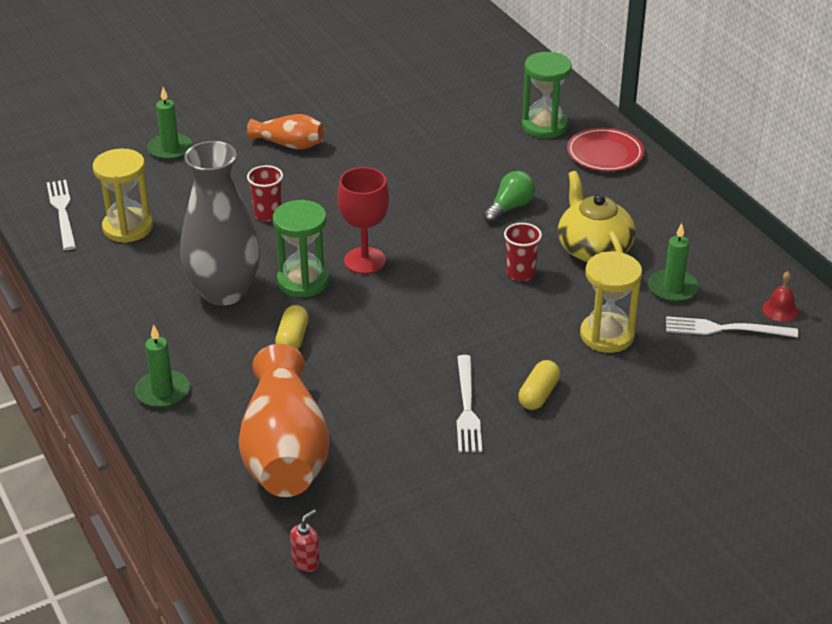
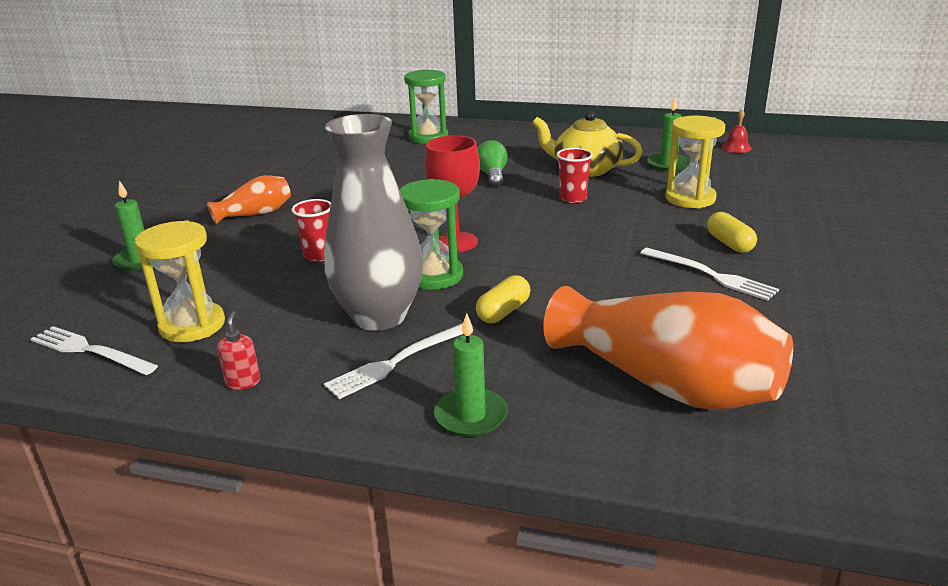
camera: 45 degrees left, 10 degrees down
(292, 339) = (503, 312): yellow capsule -> yellow capsule turned 75 degrees clockwise
(306, 562) = (866, 446): red soap dispenser -> red soap dispenser (243, 382)
(604, 154) = (493, 134): red plate -> none
(725, 329) = (735, 166): white fork -> white fork (397, 361)

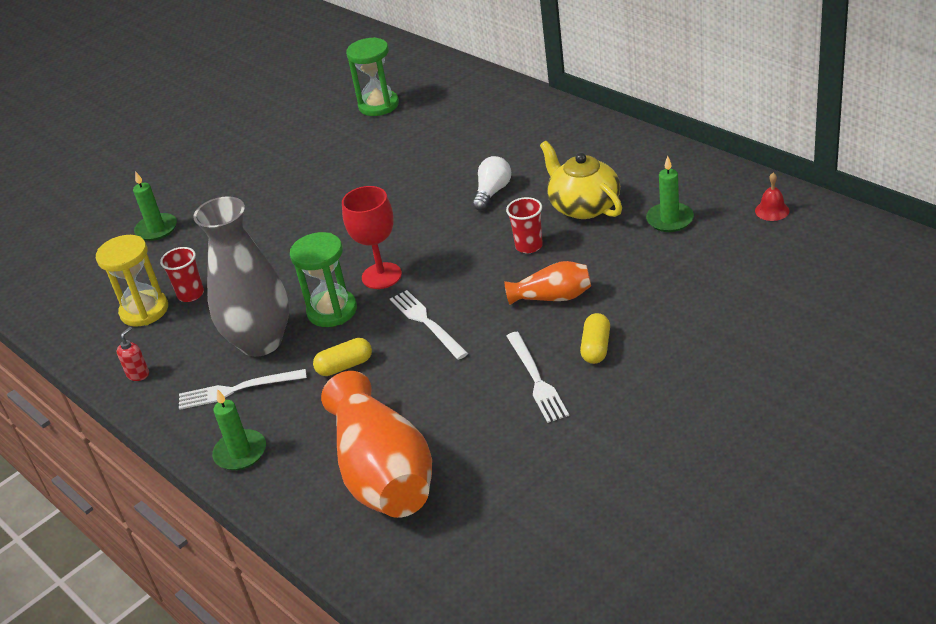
camera: 35 degrees right, 10 degrees up
(90, 351) = (75, 315): white fork -> white fork (426, 323)
(255, 214) = (267, 194): orange vase -> orange vase (552, 297)
(319, 255) = (273, 261): red cup -> red cup (191, 294)
(428, 137) = (490, 115): green hourglass -> green hourglass (378, 105)
(492, 175) = (492, 192): green light bulb -> white light bulb
(690, 198) = (632, 277): yellow hourglass -> none

